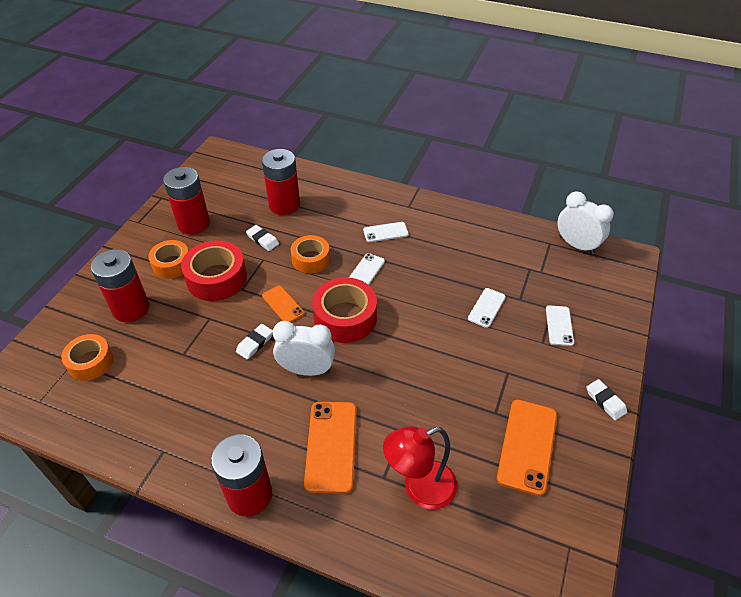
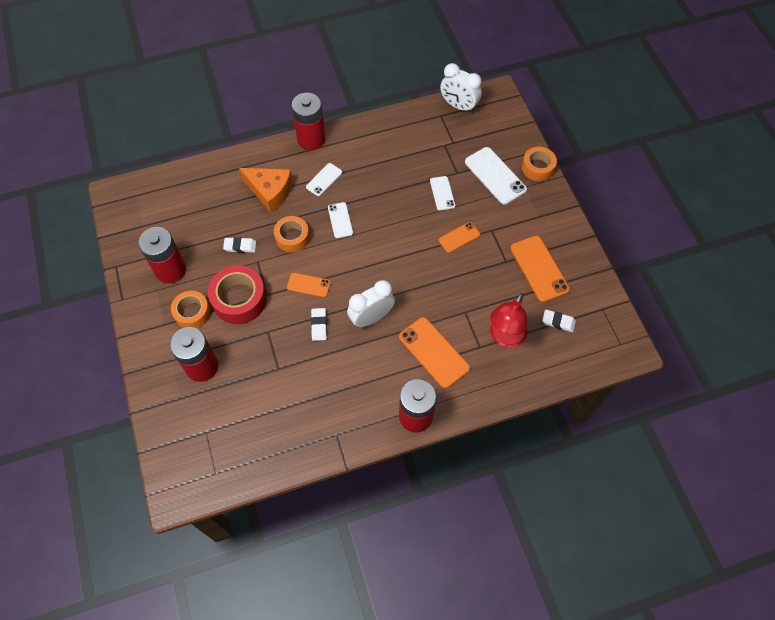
camera: 40 degrees left, 15 degrees up
(90, 362) = (219, 422): orange tape -> orange tape (537, 167)
(284, 205) = (225, 206): red battery -> red battery (311, 139)
(331, 215) = (270, 192): none -> orange cheese
(345, 317) = (360, 264): red tape -> none
(465, 357) = (459, 237): none -> orange phone
(559, 325) = (495, 176): white phone -> white phone, size x1.72
(576, 245) = (458, 106): white clock -> white clock turned 150 degrees counterclockwise
(605, 401) = (558, 209): white eraser -> white eraser (558, 322)

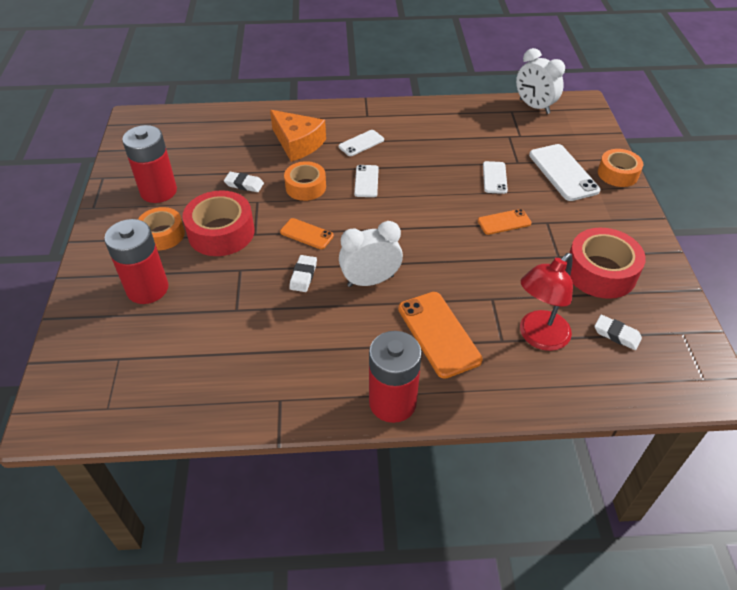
camera: 15 degrees right, 15 degrees down
(311, 139) = (360, 108): red battery -> none
(539, 269) = (600, 272): orange phone -> red tape

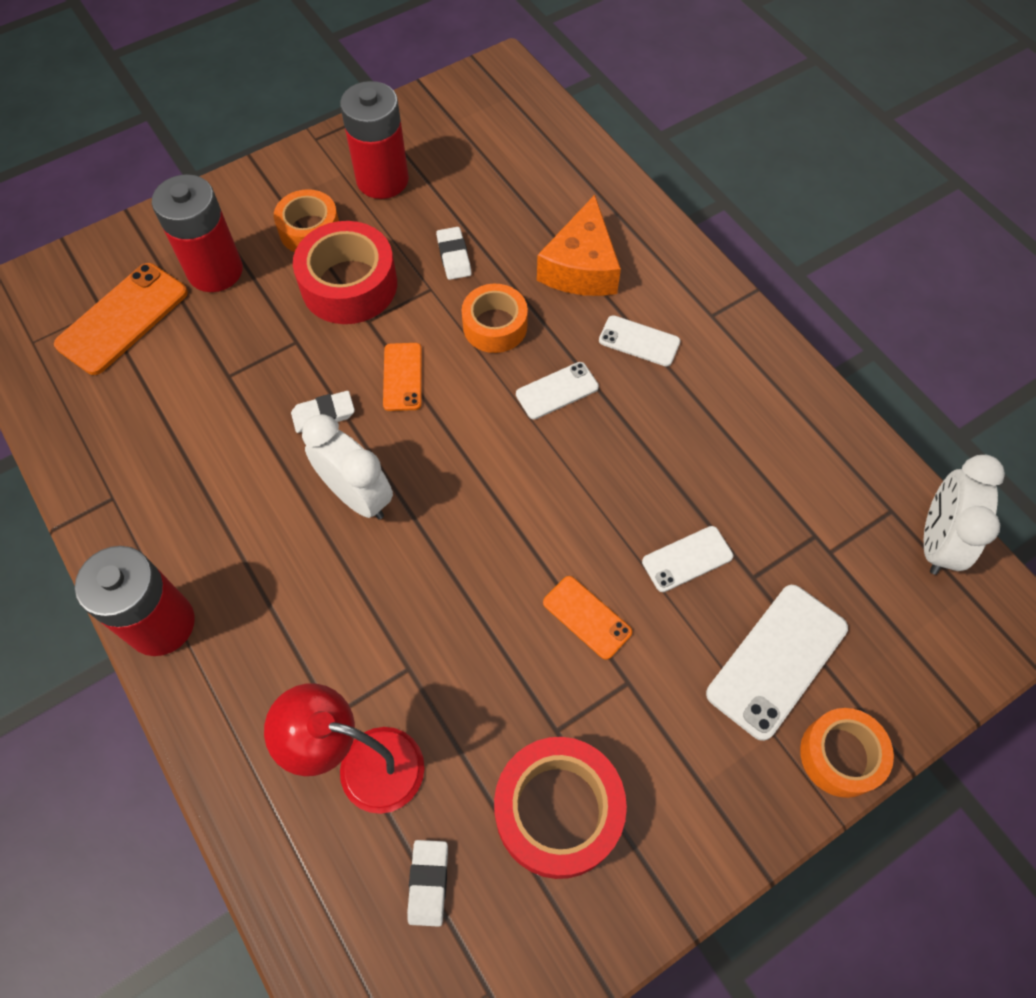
camera: 60 degrees right, 15 degrees up
(439, 334) = (303, 627): orange phone -> orange phone (123, 319)

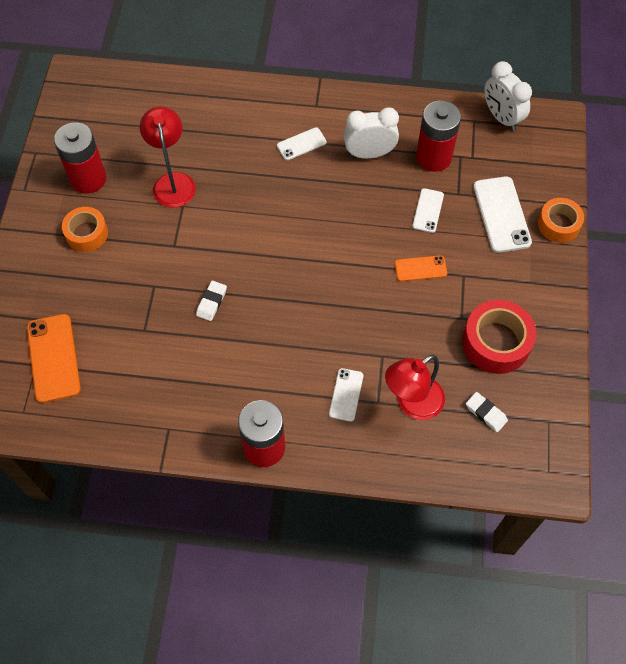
camera: 50 degrees left, 0 degrees up
(215, 271) = (67, 294): red battery -> red battery (433, 157)
(349, 285) = (142, 239): red tape -> none
(357, 496) = (273, 318): white clock -> white clock (369, 153)
(402, 377) = (223, 253): orange phone -> none
(454, 256) = (173, 182): white eraser -> red lamp
(495, 326) = (233, 194): orange tape -> none
(557, 391) = (296, 196): white phone -> white phone (346, 395)
(581, 267) = (236, 135): orange cheese -> none

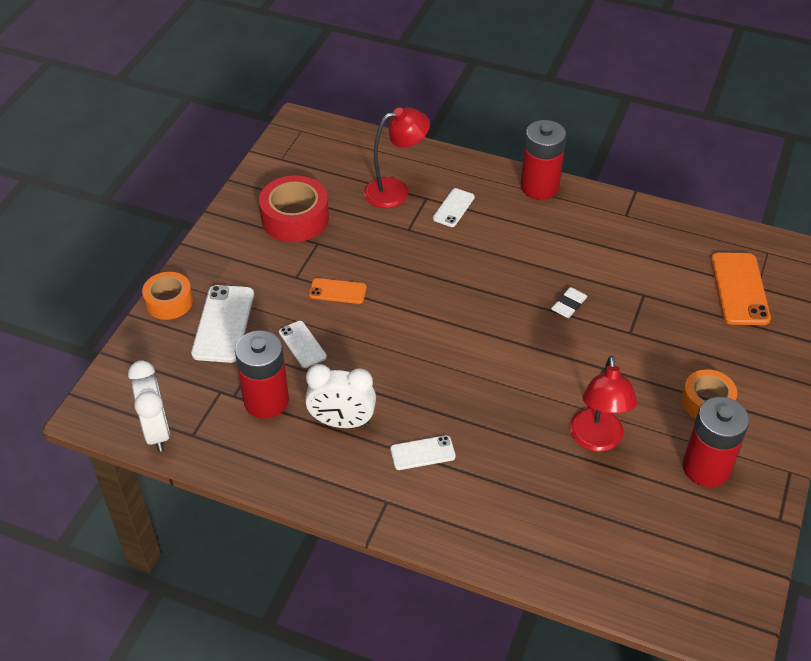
camera: 165 degrees left, 15 degrees down
(428, 210) = (302, 344): white phone -> white phone turned 60 degrees counterclockwise
(486, 413) = (333, 173): white eraser -> none

